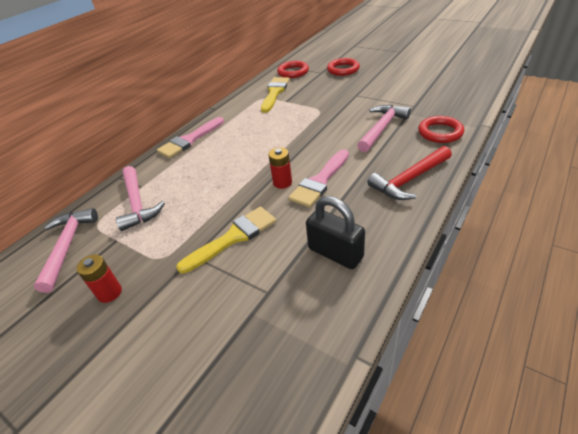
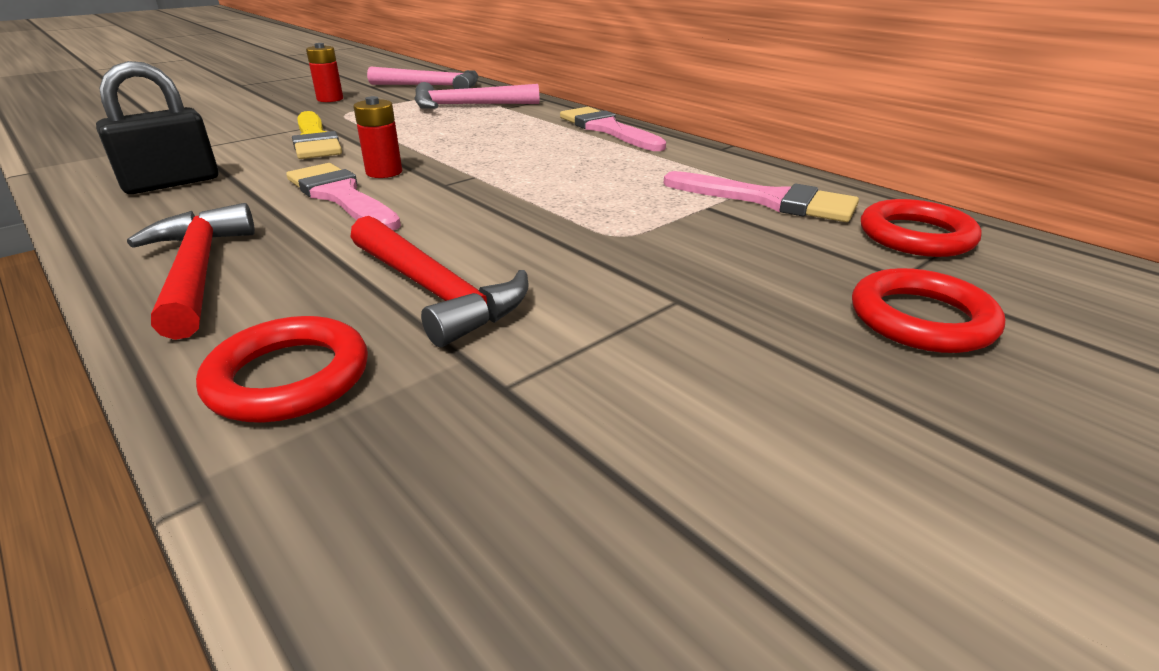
camera: 100 degrees right, 10 degrees down
(275, 93) = (768, 200): yellow brush -> pink brush
(382, 128) = (435, 292): pink hammer -> red hammer

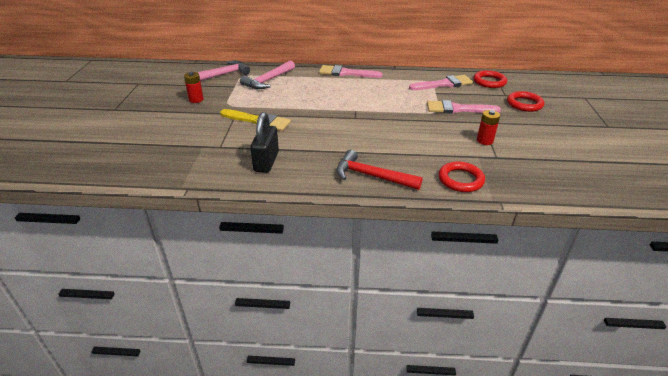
camera: 45 degrees left, 5 degrees up
(341, 196) = (338, 136): pink brush -> pink brush (457, 109)
(384, 172) = (325, 122): red battery -> red battery (484, 141)
(435, 292) = (438, 147): red hammer -> none

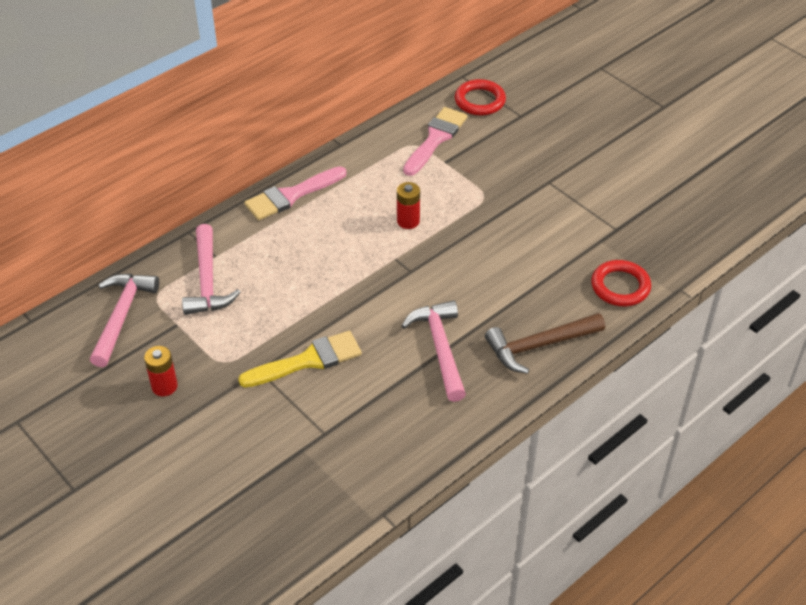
camera: 45 degrees left, 10 degrees up
(266, 161) = (410, 412): black padlock -> none
(321, 149) = (440, 348): none -> pink hammer
(371, 176) = (538, 346): red hammer -> brown hammer
(457, 109) = (501, 177): pink brush -> none
(484, 141) = (581, 211): red battery -> red battery (408, 221)
(524, 104) = (556, 120): red ring -> none

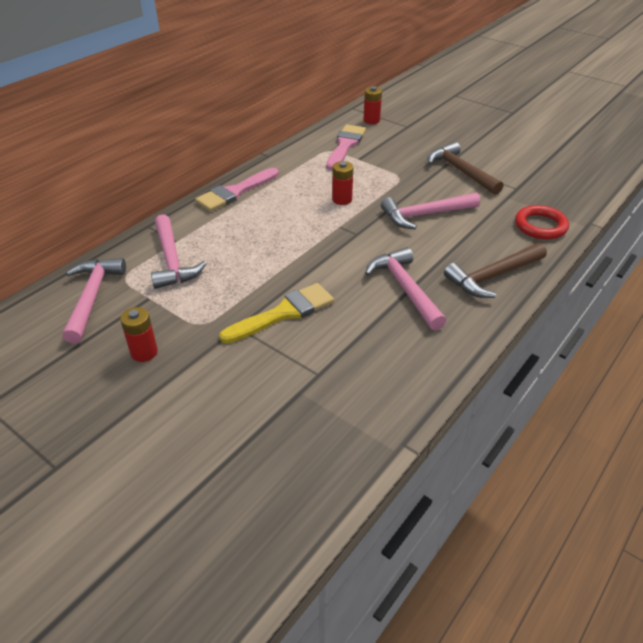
camera: 10 degrees left, 5 degrees down
(480, 101) = (371, 120): red ring -> red battery
(495, 254) = (425, 215): none -> pink hammer
(560, 195) = (460, 171): none -> brown hammer

